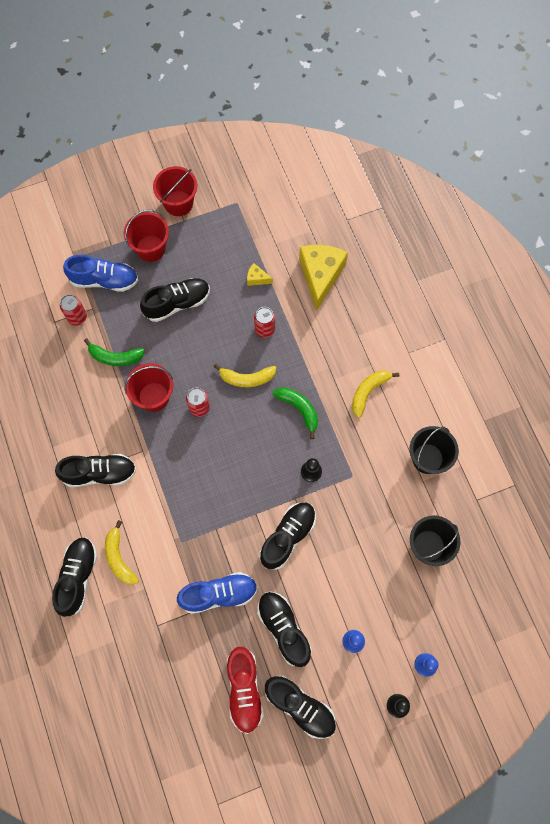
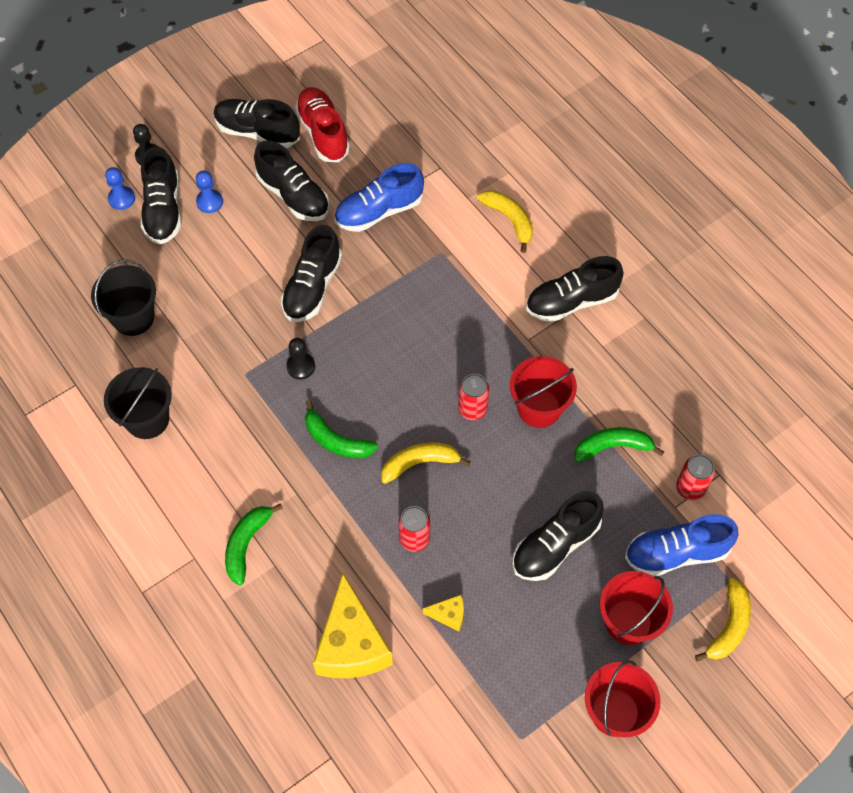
camera: 165 degrees right, 10 degrees down
(78, 577) = (549, 191): black shoe -> black shoe (163, 210)
(368, 392) = (243, 487): yellow banana -> yellow banana (728, 626)
(373, 353) = (246, 544): none -> green banana

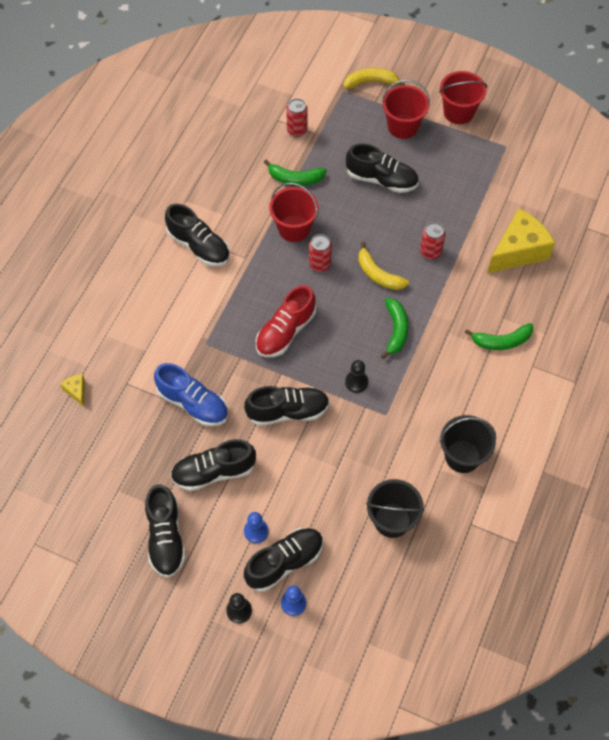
camera: 120 degrees left, 0 degrees up
(293, 196) = (213, 472): black shoe -> black shoe turned 120 degrees counterclockwise
(323, 133) = (139, 486): red shoe -> red shoe (285, 331)
(448, 615) = (464, 212): yellow cheese -> yellow cheese (76, 391)
(509, 220) = (150, 314): yellow banana -> none
(613, 447) = (295, 178): green banana -> green banana turned 45 degrees counterclockwise
(676, 553) = (344, 121): blue shoe -> none

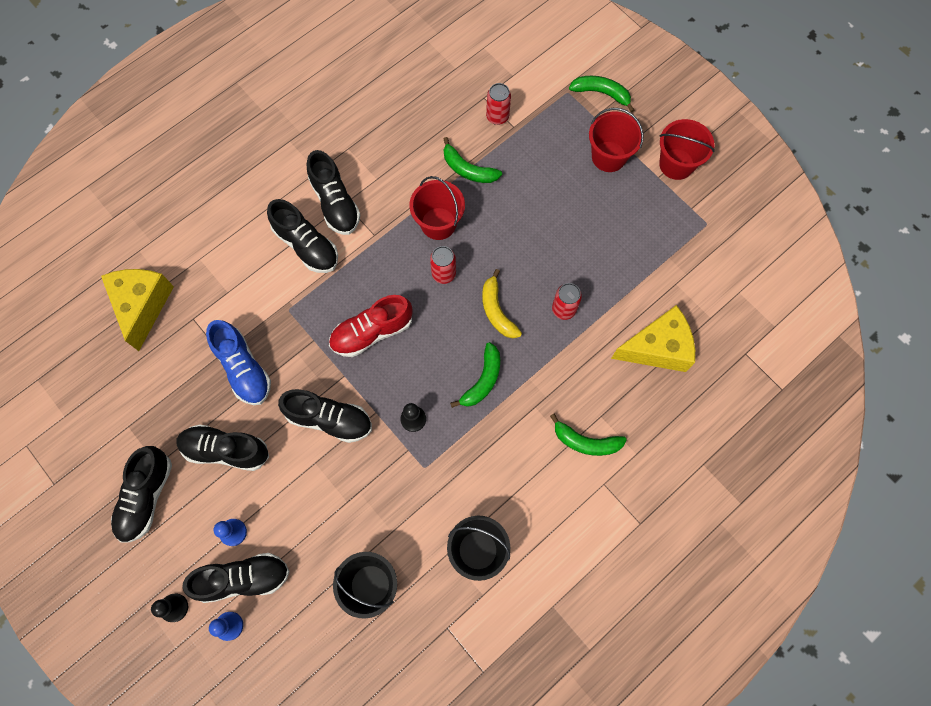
camera: 25 degrees right, 10 degrees up
(76, 391) = (143, 306): yellow cheese -> yellow cheese, size x2.32
(371, 82) = (601, 93): yellow banana -> green banana
(382, 179) = (555, 207): black shoe -> black shoe (306, 245)

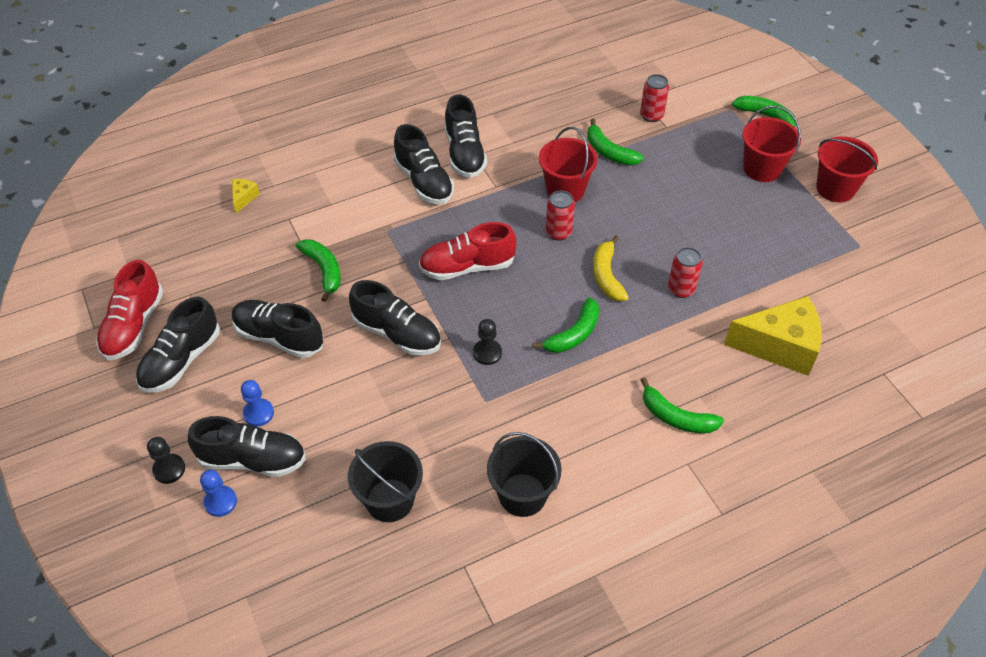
camera: 15 degrees right, 20 degrees down
(89, 472) = (133, 326): none -> red shoe
(143, 306) = (244, 198): yellow cheese -> yellow cheese, size x0.43
(243, 368) = (323, 270): blue shoe -> green banana

